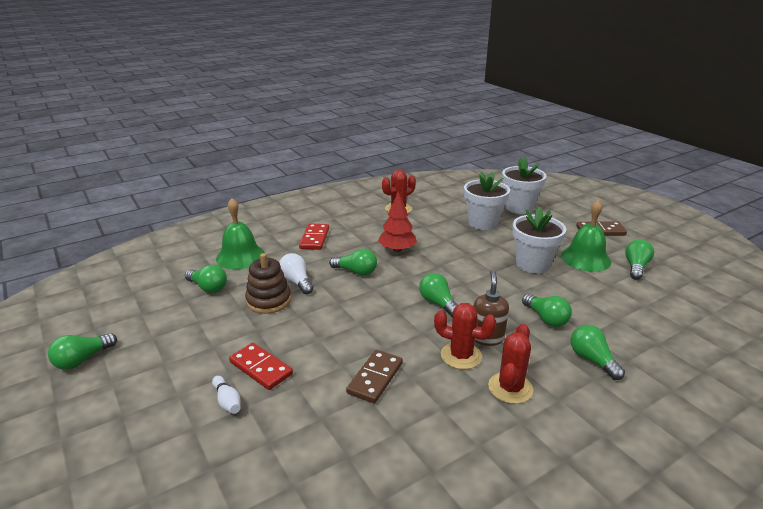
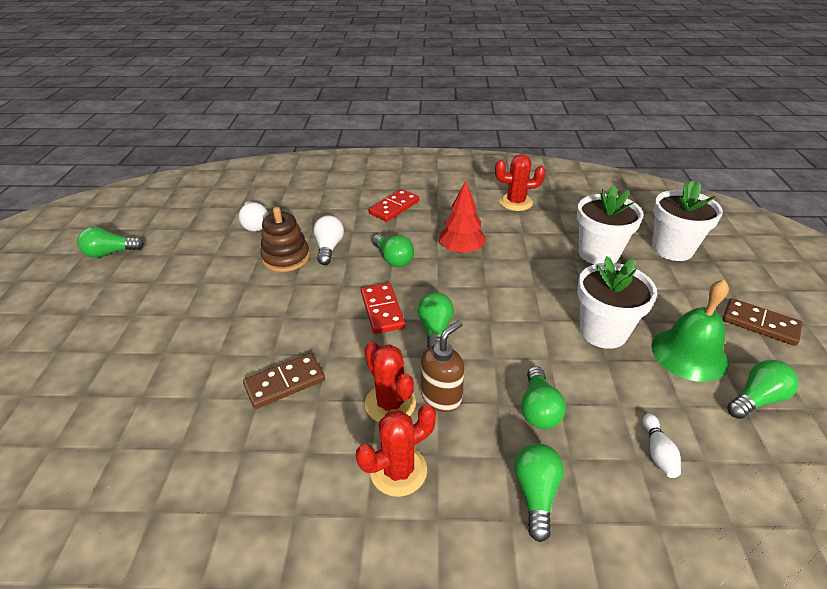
camera: 35 degrees right, 10 degrees up
(208, 287) = (255, 224): green light bulb -> white light bulb
(227, 401) = (155, 340): white bowling pin -> white bowling pin (658, 452)
(240, 256) = (311, 203): green bell -> none
(261, 368) = (210, 322): red domino -> red domino (382, 310)

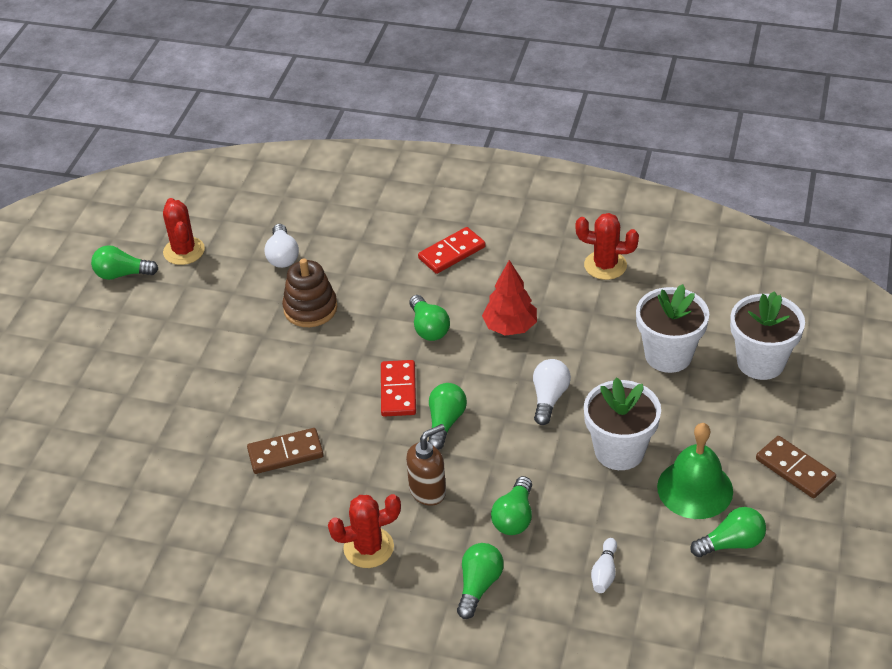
camera: 15 degrees right, 5 degrees up
(329, 248) = (360, 302): white light bulb -> white light bulb (549, 398)
(390, 403) = (378, 489): red cactus -> red cactus (184, 251)

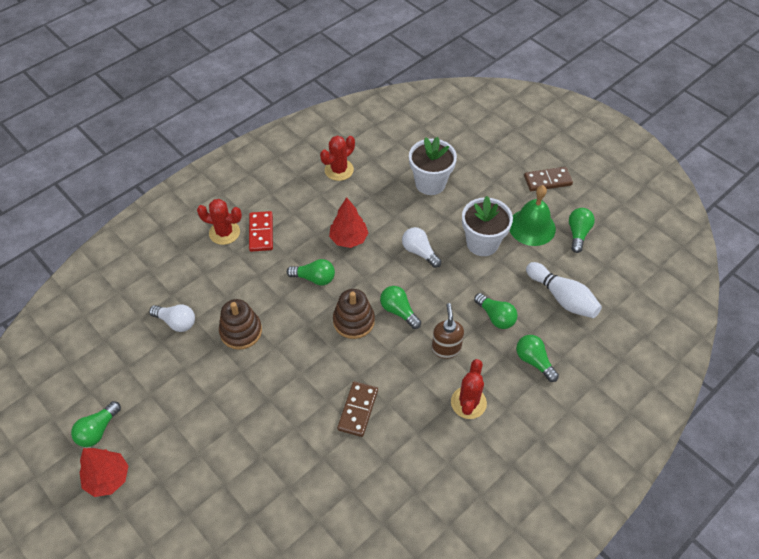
camera: 60 degrees left, 10 degrees up
(78, 310) = (108, 478): none -> red tree
(184, 251) = (113, 379): red cactus -> red cactus (224, 232)
(398, 390) = (353, 321): red domino -> brown stacking toy
(604, 572) = (562, 297): white bowling pin -> white bowling pin, size x1.97
(760, 362) = (466, 150): white flower pot -> none

